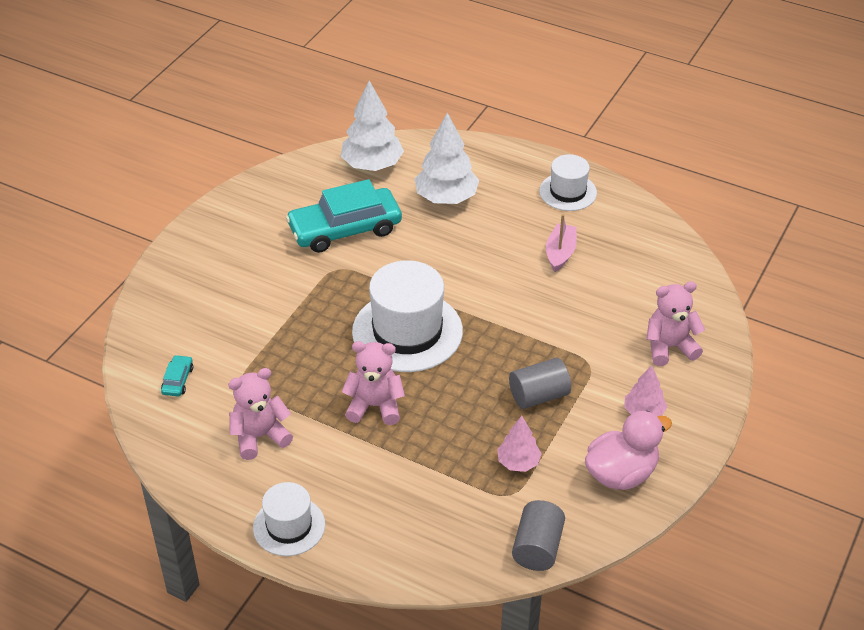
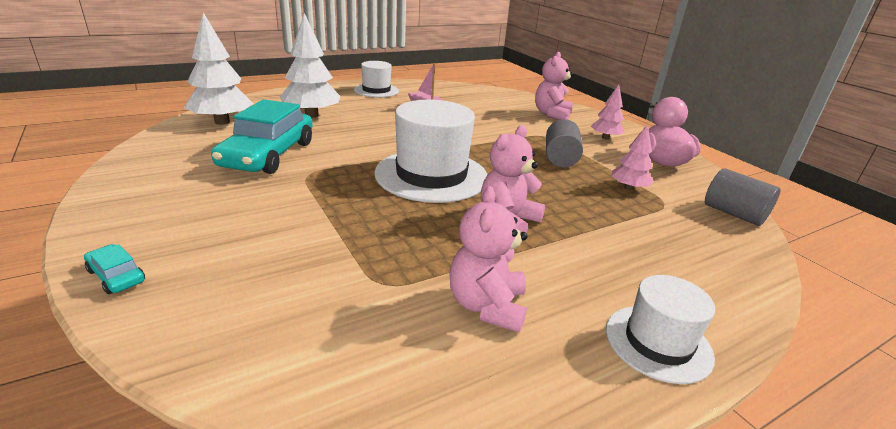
camera: 60 degrees left, 15 degrees down
(178, 380) = (312, 336): turquoise car -> turquoise car (116, 276)

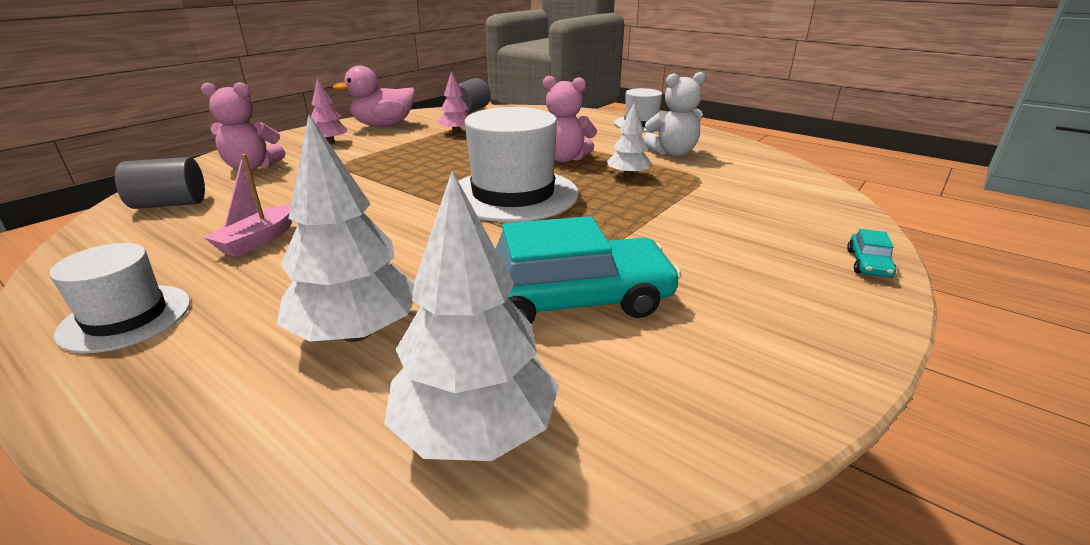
camera: 110 degrees left, 0 degrees up
(428, 238) = (628, 176): none -> white tree
(487, 306) = (672, 153): pink teddy bear -> white teddy bear
(560, 158) = (409, 154): grey cylinder -> grey cylinder (170, 204)

